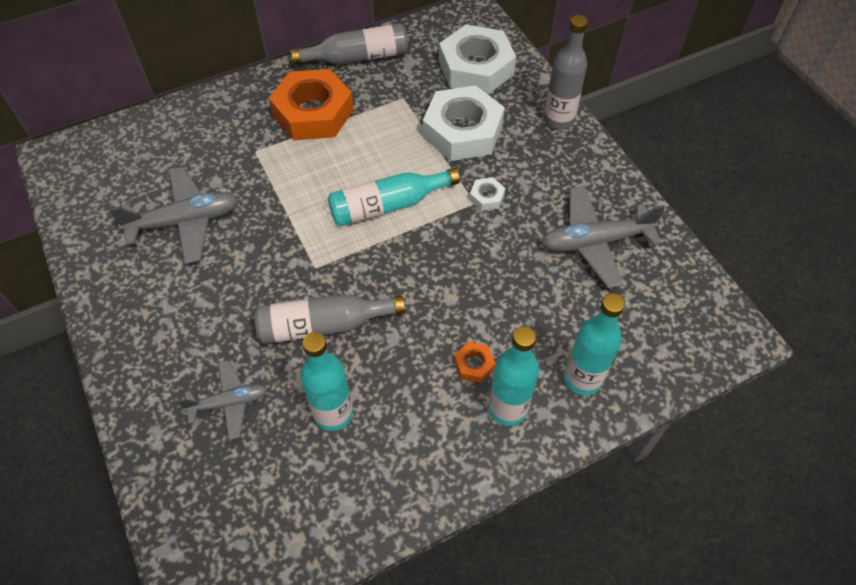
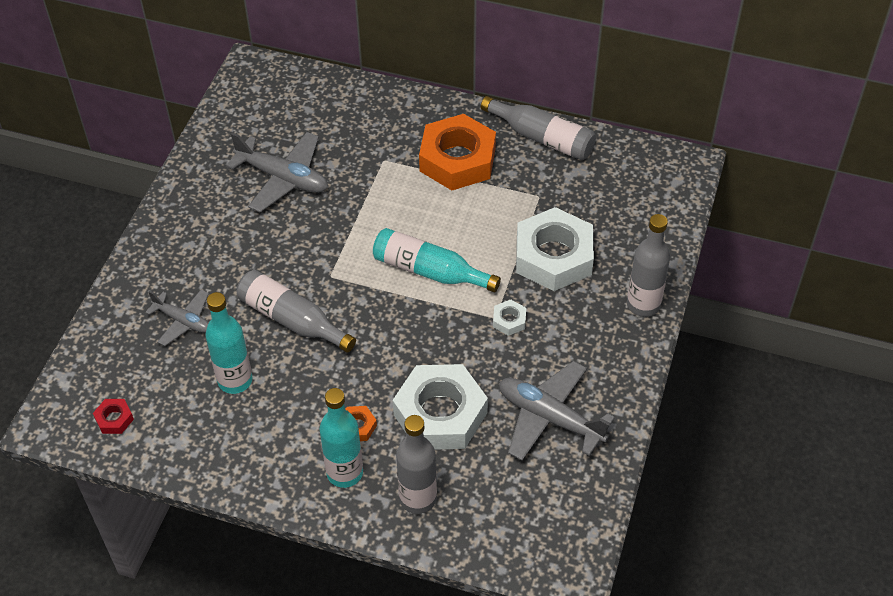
camera: 45 degrees right, 5 degrees down
(262, 542) = (114, 419): none -> red nut
(476, 68) = (628, 213): white nut -> white nut (440, 414)
(582, 379) = (418, 498): turquoise bottle -> grey bottle

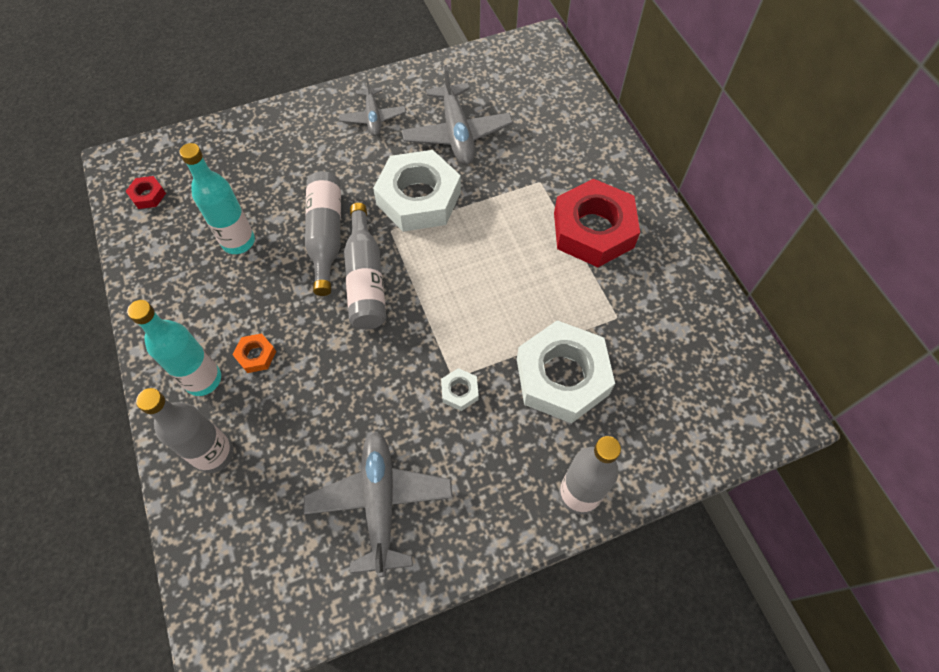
camera: 50 degrees right, 10 degrees up
(183, 321) = (268, 171): grey plane -> grey plane (373, 118)
(429, 271) = (458, 293): turquoise bottle -> none
(440, 414) = (316, 408): white nut -> white nut (418, 198)
(457, 160) = (593, 230): orange nut -> red nut
(542, 138) = (683, 274): grey bottle -> grey bottle (365, 279)

